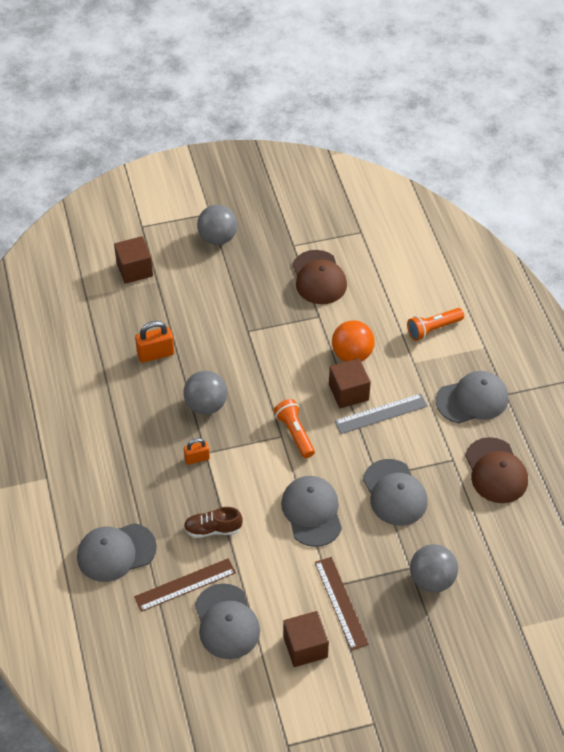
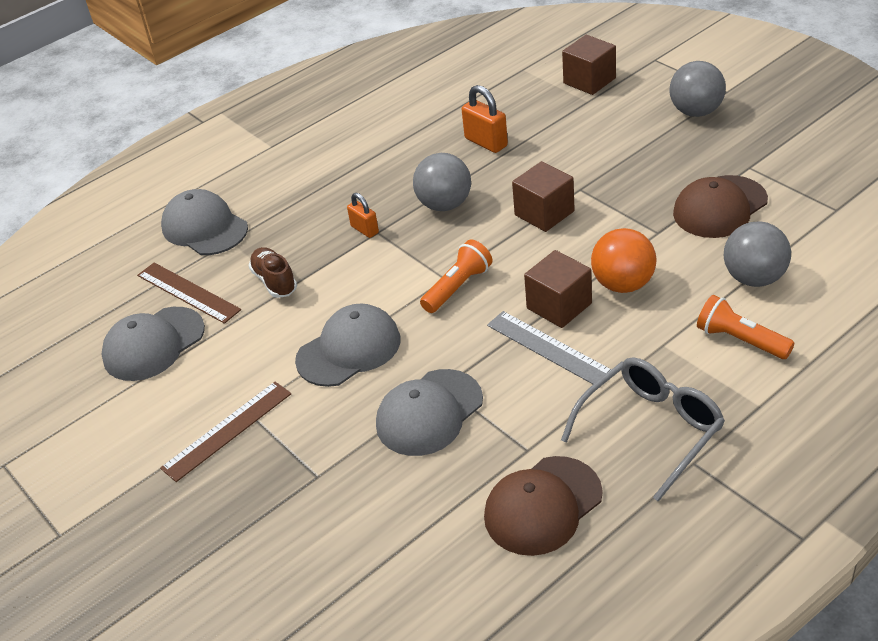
camera: 70 degrees right, 10 degrees down
(305, 647) = (147, 424): brown cube -> brown cube (544, 213)
(431, 579) = (310, 506): grey ball -> grey ball (754, 278)
(472, 399) = (651, 429): grey cap -> grey glasses

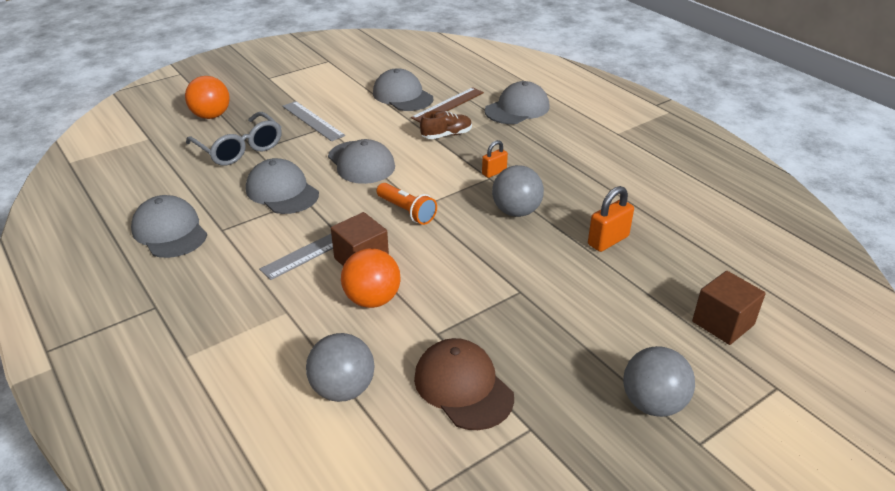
camera: 90 degrees right, 5 degrees down
(203, 574) = (211, 116): none -> orange ball
(227, 430) = (312, 121): brown ruler -> grey ruler
(542, 506) = (170, 231): brown cap -> grey cap
(544, 213) = (488, 265): brown cube -> none
(651, 429) = (201, 290): grey glasses -> grey glasses (240, 149)
(740, 340) = (266, 360): orange flashlight -> none

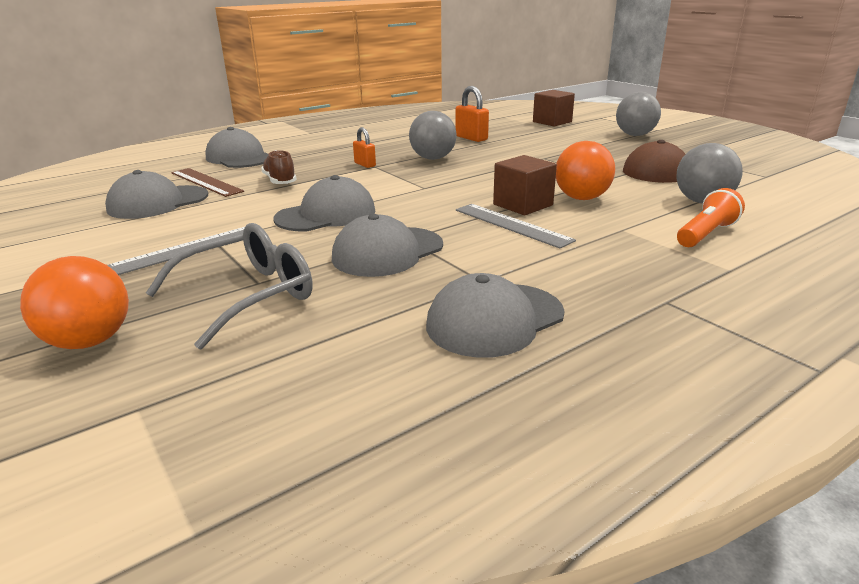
camera: 90 degrees left, 10 degrees down
(407, 211) = (434, 192): orange flashlight -> orange flashlight (706, 234)

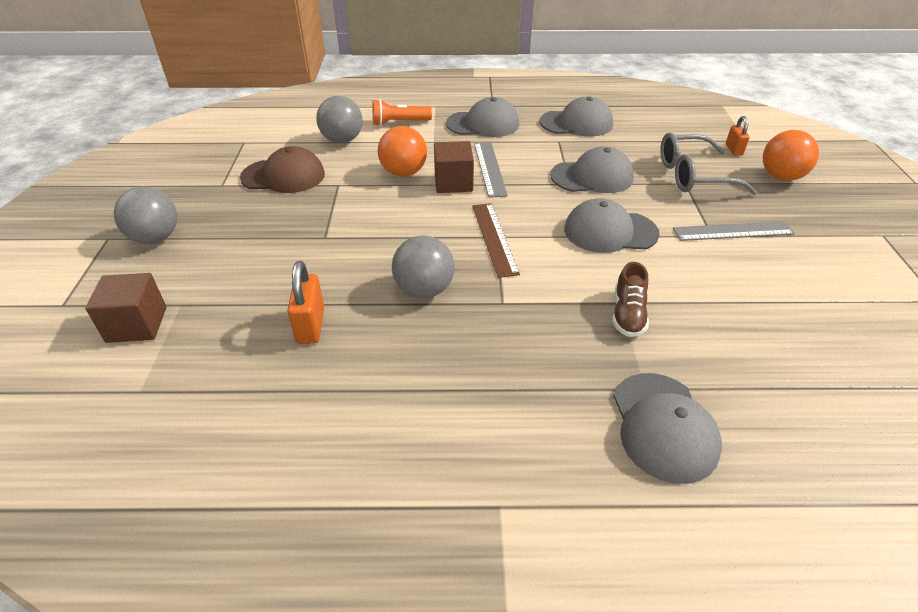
camera: 145 degrees left, 15 degrees up
(158, 202) = (773, 324): grey cap -> grey cap (483, 124)
(206, 182) = (718, 355): brown ruler -> brown ruler (494, 238)
(365, 164) = (510, 312): orange padlock -> orange padlock (734, 150)

